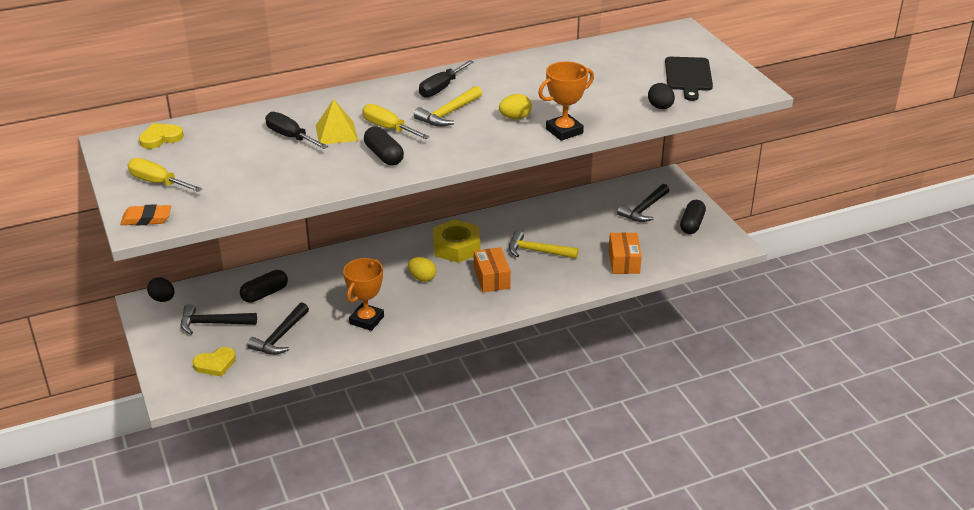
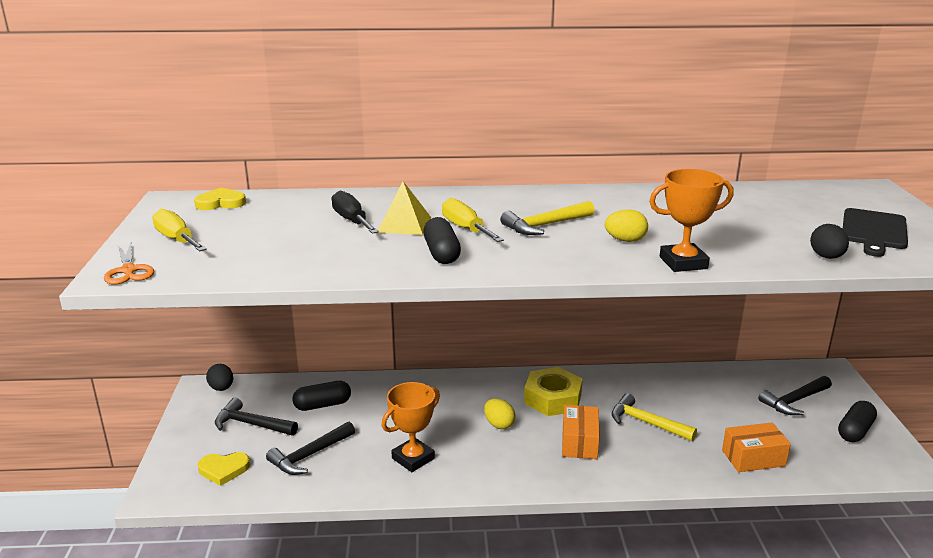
camera: 20 degrees right, 10 degrees down
(146, 219) = (128, 270): orange eraser -> orange scissors
(441, 88) = (551, 202): black screwdriver -> none
(624, 262) = (753, 458): orange box -> orange box turned 60 degrees clockwise

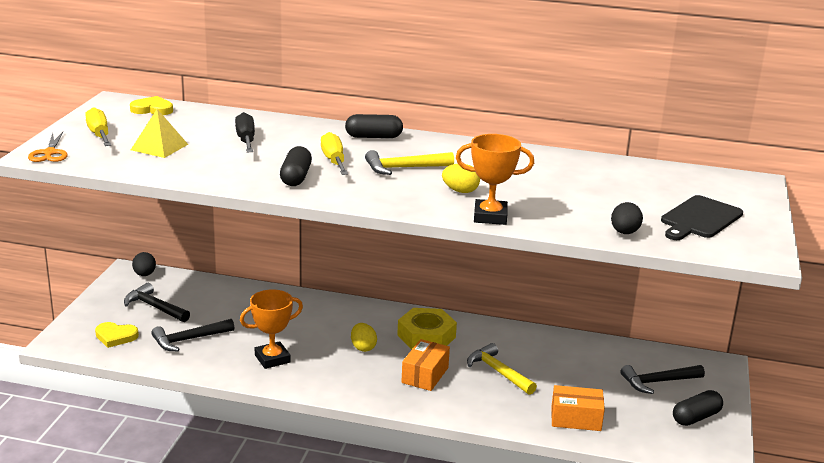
camera: 15 degrees right, 0 degrees up
(322, 405) = (221, 303): black capsule -> black capsule (373, 137)
(404, 224) = (286, 149): yellow pyramid -> yellow pyramid (159, 147)

